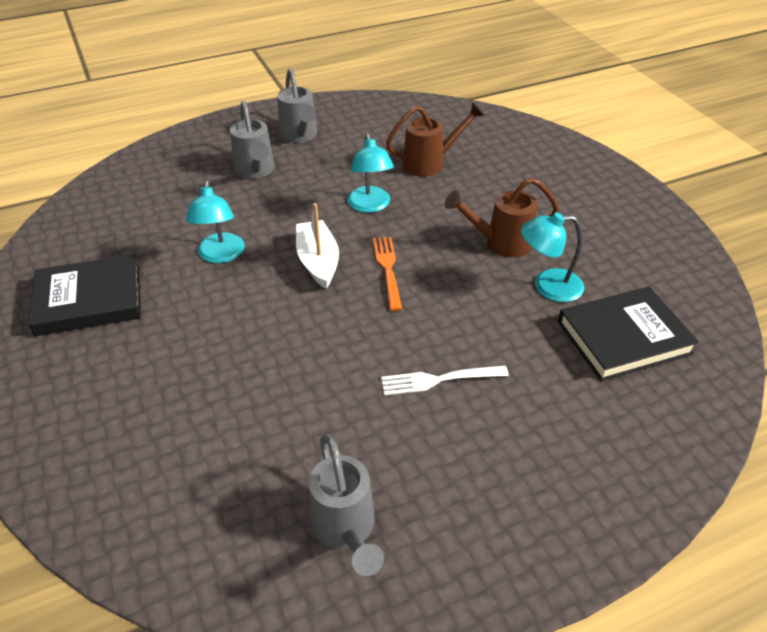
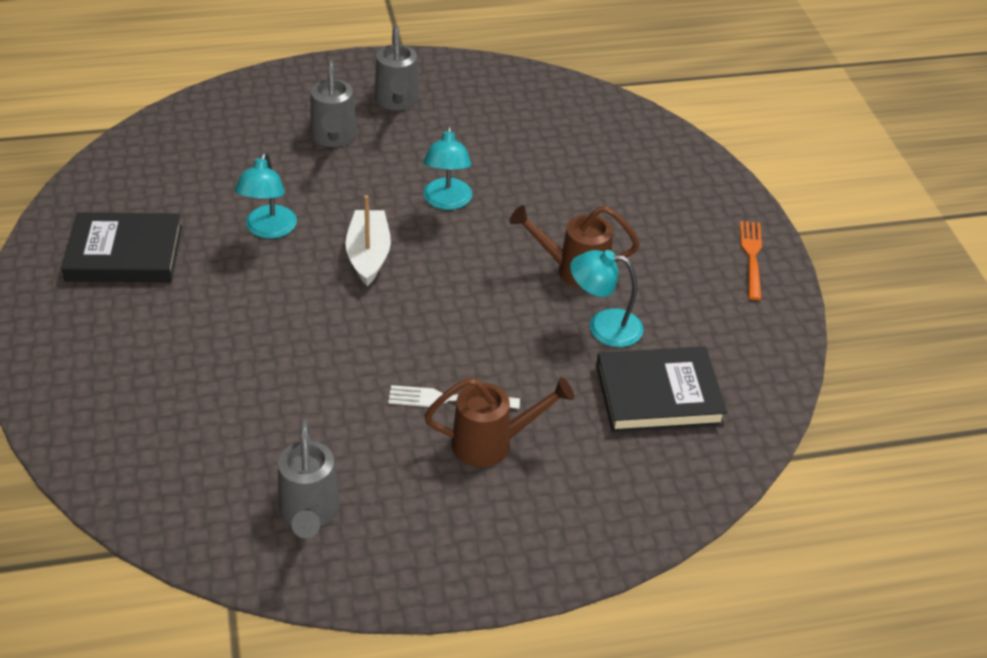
camera: 10 degrees right, 0 degrees up
(388, 269) = (439, 277): orange fork -> orange fork (751, 257)
(430, 163) = (535, 162): brown watering can -> brown watering can (493, 443)

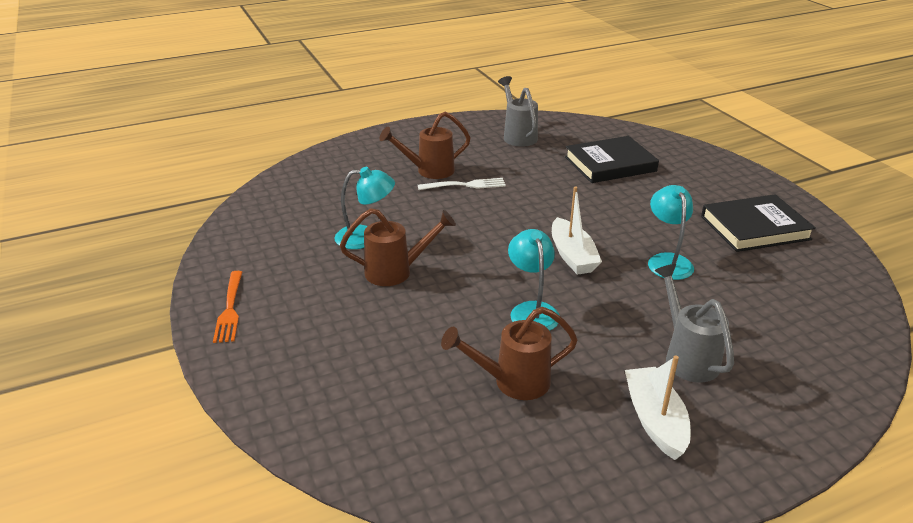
camera: 170 degrees right, 10 degrees down
(397, 102) = (655, 420): grey watering can -> white boat
(494, 145) = (512, 382): none -> brown watering can
(658, 395) = (323, 206): black book -> black book (610, 164)

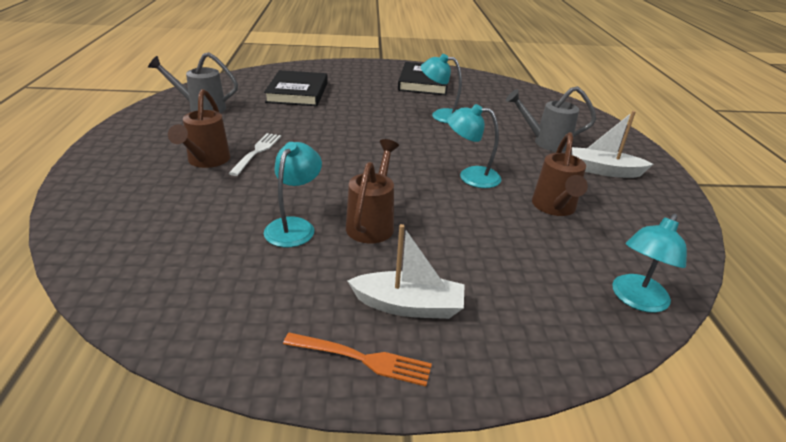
camera: 70 degrees left, 0 degrees up
(370, 458) = (636, 300): none -> turquoise lamp
(572, 256) = (410, 142): white boat -> white boat (408, 306)

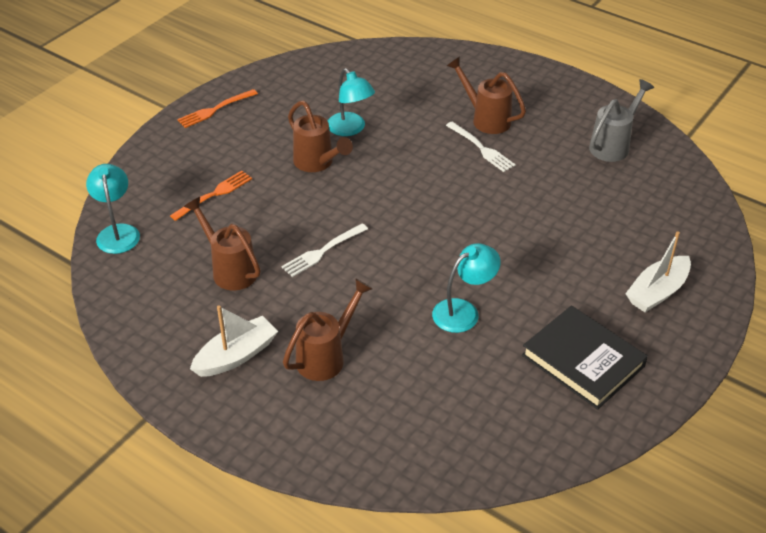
camera: 130 degrees right, 10 degrees up
(297, 92) = (618, 225): black book -> none
(408, 306) = (228, 140): white boat -> white boat (657, 292)
(471, 176) = (323, 251): turquoise lamp -> white fork
(498, 265) = (214, 194): none -> orange fork
(545, 142) = (326, 356): grey watering can -> brown watering can

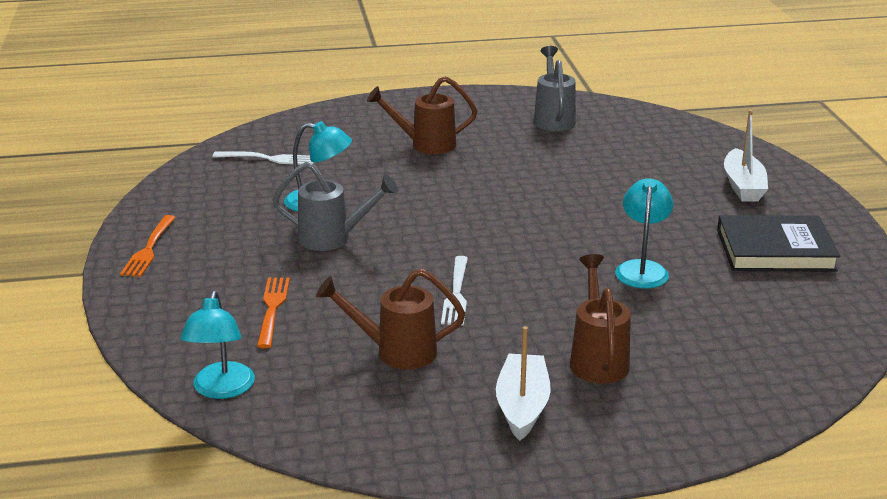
camera: 45 degrees left, 15 degrees down
(117, 232) = (221, 389): turquoise lamp -> turquoise lamp turned 120 degrees counterclockwise
(317, 163) = (333, 239): brown watering can -> grey watering can
(481, 148) = (458, 164): white fork -> white fork (268, 159)

